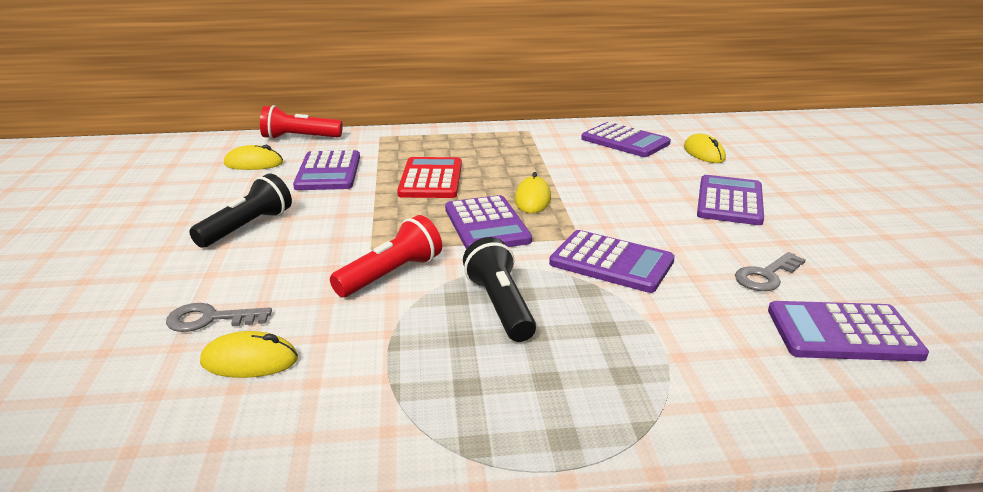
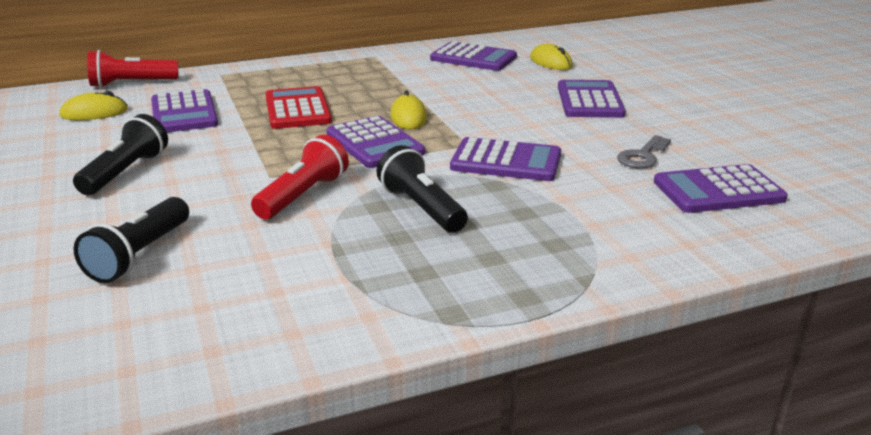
camera: 15 degrees left, 0 degrees up
(210, 319) = (139, 255): grey key -> black flashlight
(250, 361) = (203, 283): yellow mouse -> none

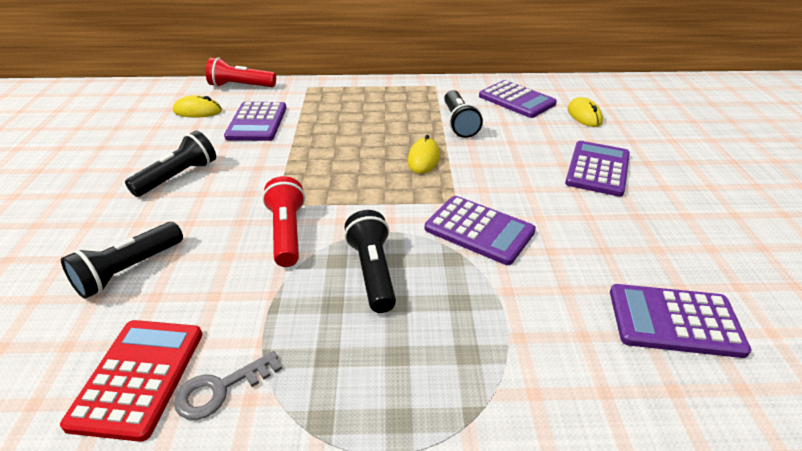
camera: 20 degrees right, 10 degrees up
(297, 109) = (341, 133): red calculator -> red calculator (138, 377)
(303, 195) = (287, 232): red flashlight -> red flashlight turned 60 degrees counterclockwise
(375, 143) = (378, 184): purple calculator -> none
(425, 84) = (459, 123): none -> black flashlight
(642, 156) = (615, 252): grey key -> grey key (221, 389)

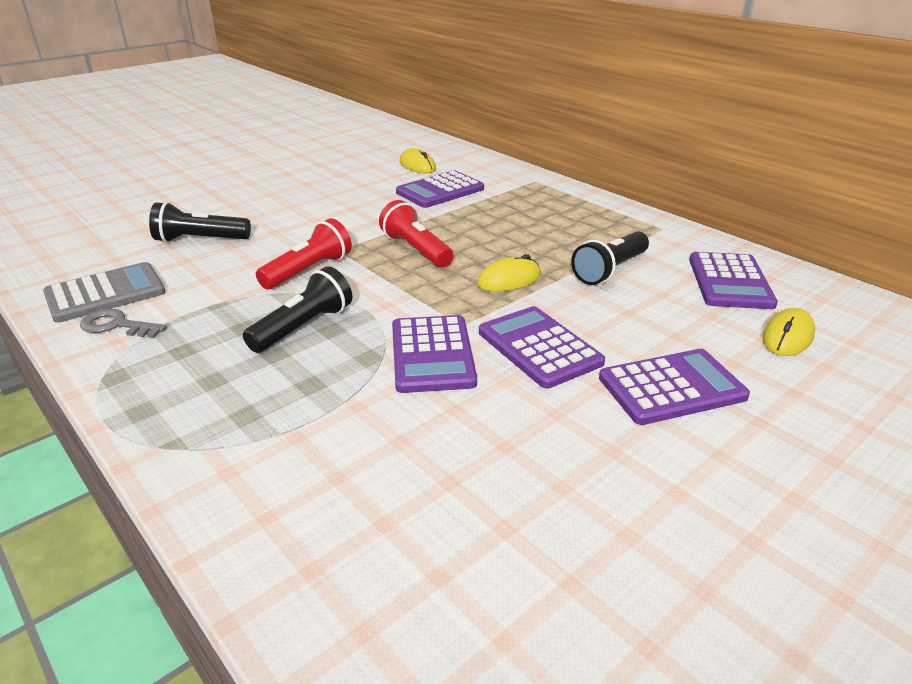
camera: 50 degrees right, 5 degrees down
(138, 377) = (105, 293): red calculator -> grey calculator
(178, 177) = (322, 202): black flashlight -> none
(240, 86) = (482, 160): red flashlight -> red flashlight (416, 250)
(674, 321) = (431, 539): purple calculator -> purple calculator (539, 347)

